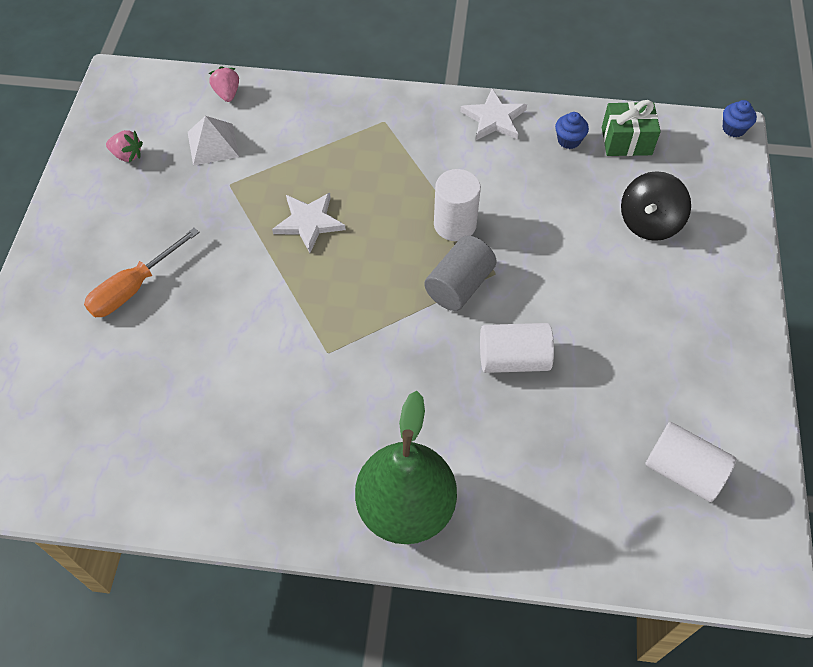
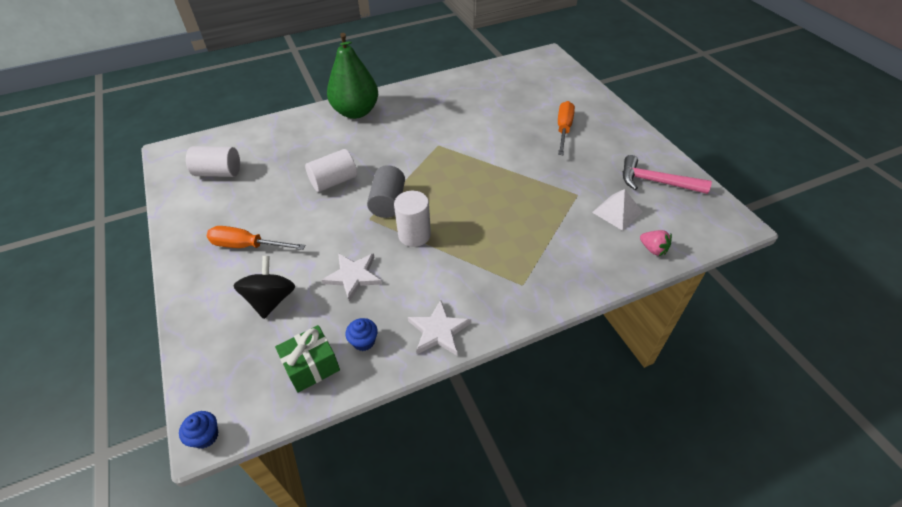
camera: 150 degrees right, 10 degrees down
(127, 155) = (656, 182): pink strawberry -> pink hammer
(309, 222) = (507, 195): white star -> white star (353, 276)
(662, 306) = (247, 246): none -> orange screwdriver

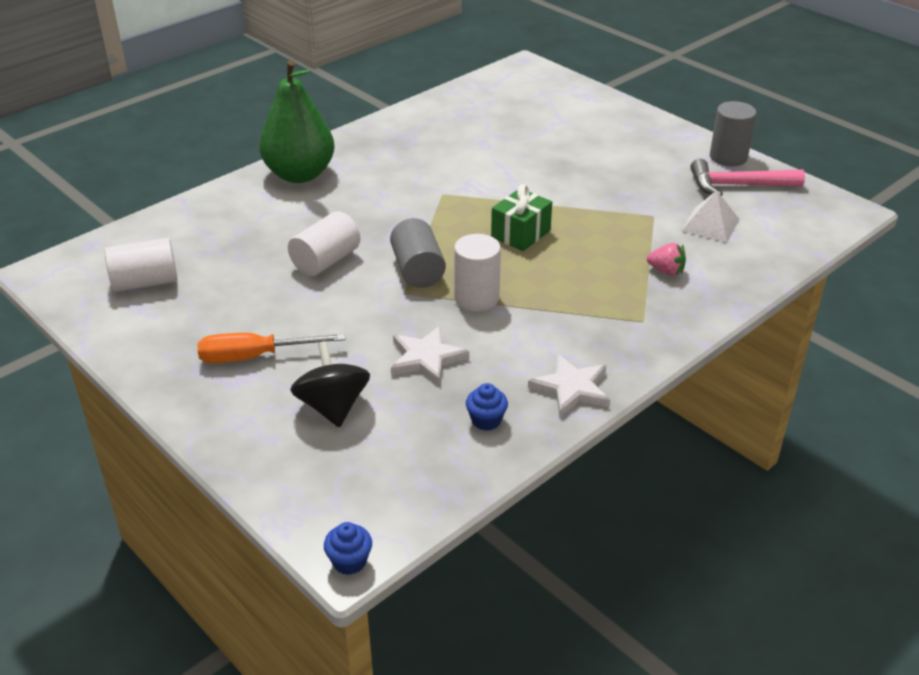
camera: 20 degrees left, 10 degrees down
(311, 366) = (437, 460): green gift -> green gift (520, 234)
(563, 129) = (595, 148): orange screwdriver -> none
(653, 249) = (771, 254): pink strawberry -> pink strawberry (666, 271)
(660, 156) = (728, 157): none -> grey cylinder

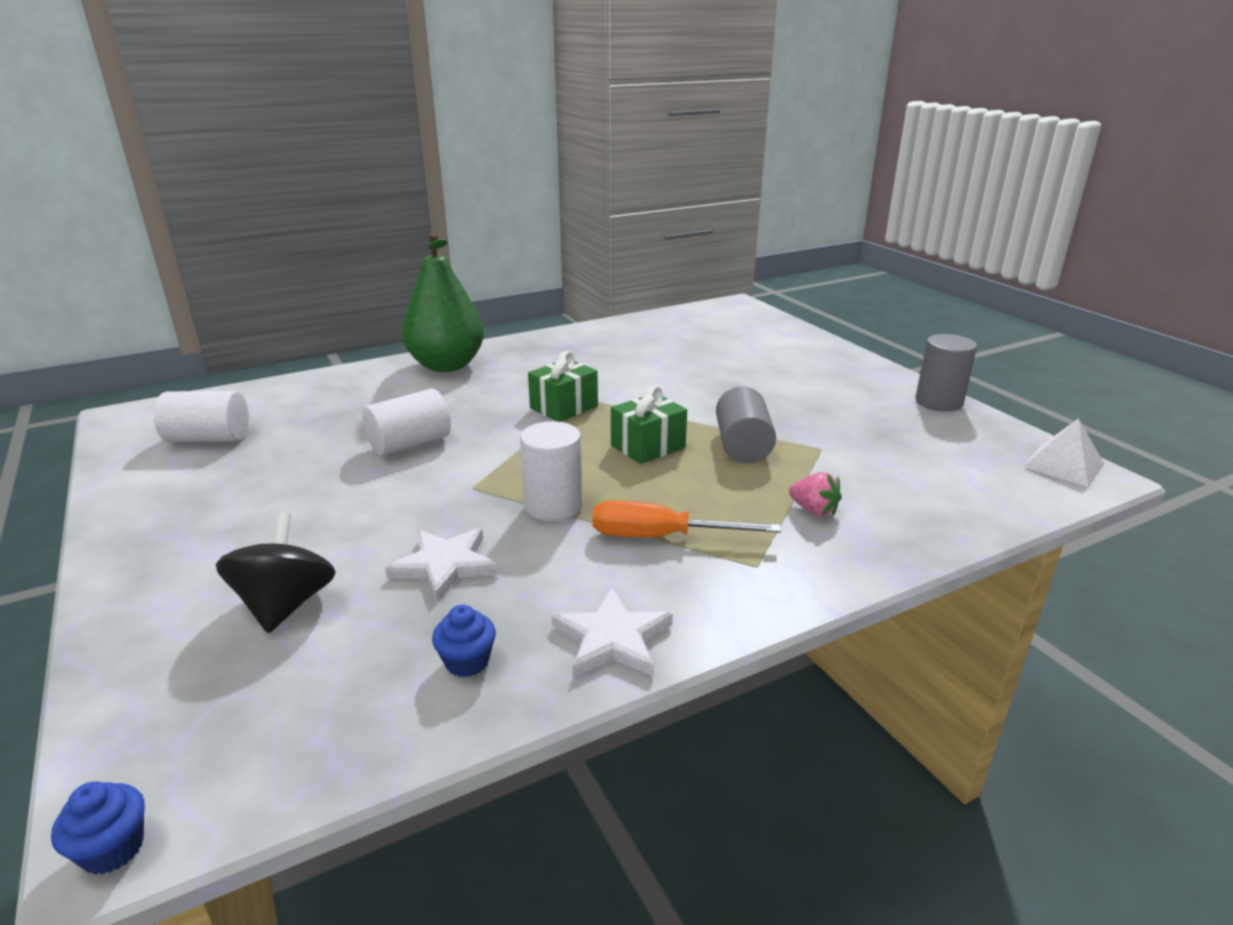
camera: 15 degrees right, 10 degrees down
(255, 357) = (248, 530): orange screwdriver -> orange screwdriver (661, 537)
(418, 270) = (504, 467): grey cylinder -> grey cylinder (742, 446)
(432, 205) = (564, 407): none -> green gift
(710, 225) = (893, 467): white pyramid -> white pyramid (1063, 465)
(738, 185) = (943, 431): pink hammer -> none

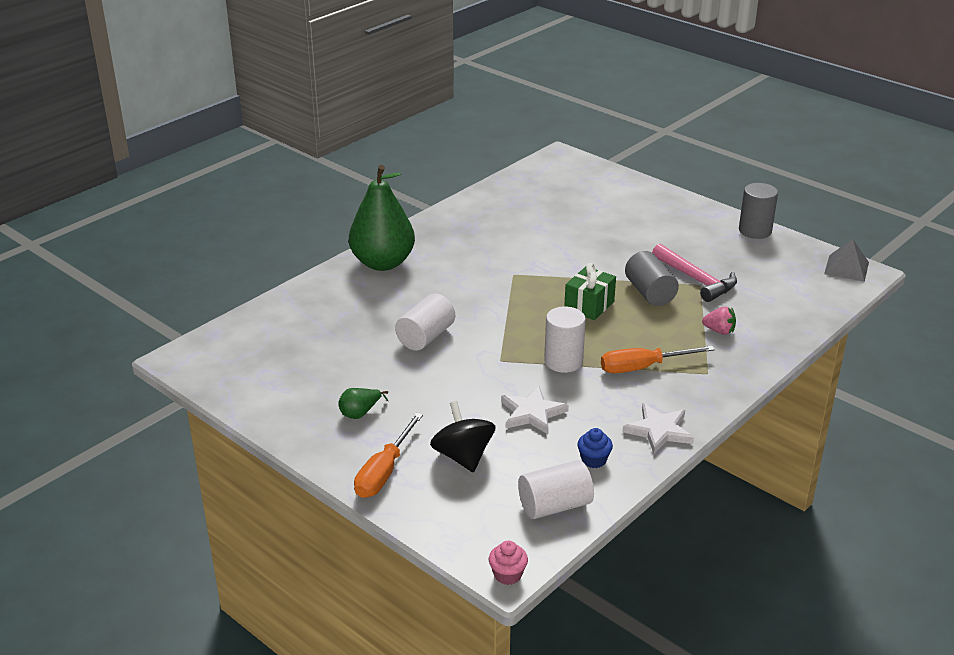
camera: 20 degrees left, 5 degrees up
(113, 849) = (507, 575): blue cupcake -> pink cupcake
(159, 600) = (384, 472): none -> orange screwdriver
(208, 438) = (272, 363): white cylinder -> white cylinder (555, 506)
(229, 514) = (360, 413): none -> green pear
(564, 407) = (506, 284): green gift -> none
(819, 442) = (696, 279): none -> pink hammer
(1063, 465) = (846, 268): white pyramid -> grey pyramid

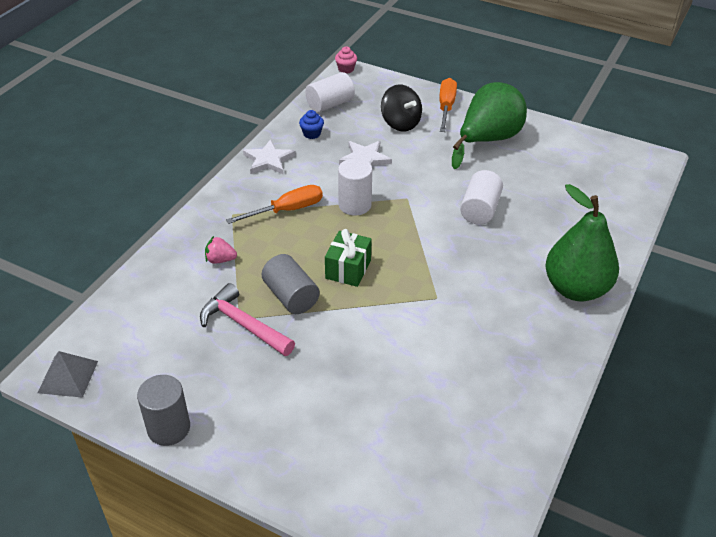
camera: 165 degrees right, 10 degrees up
(360, 413) = (488, 140): green pear -> green pear, size x2.49

